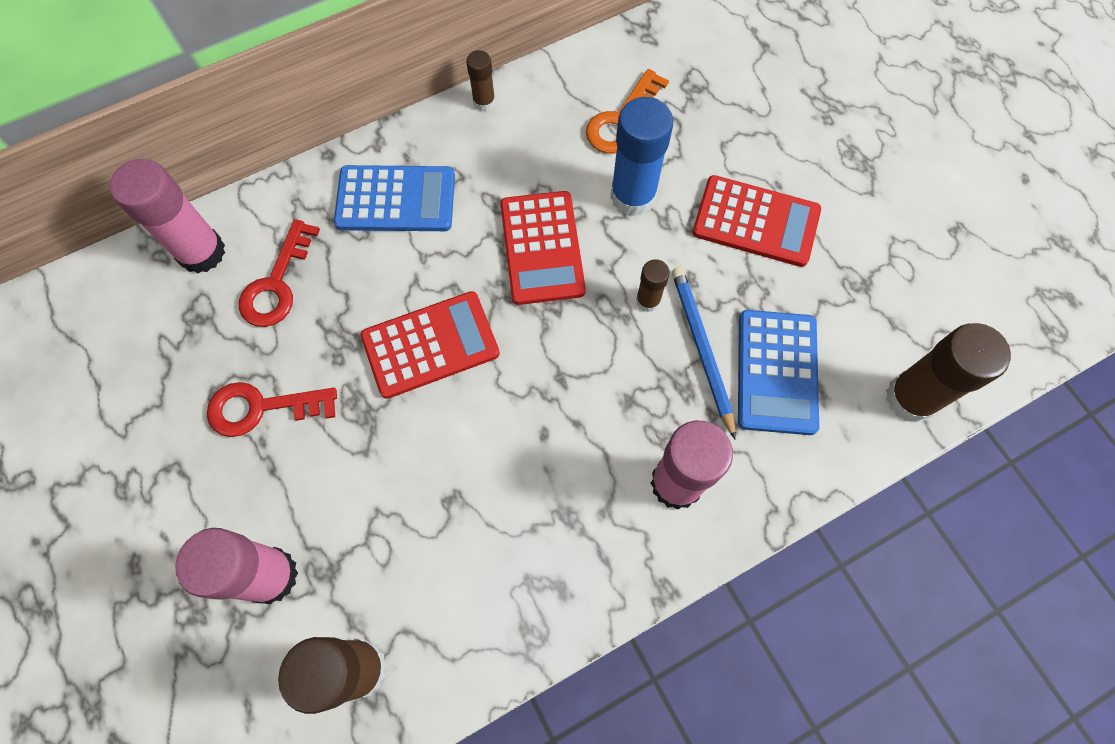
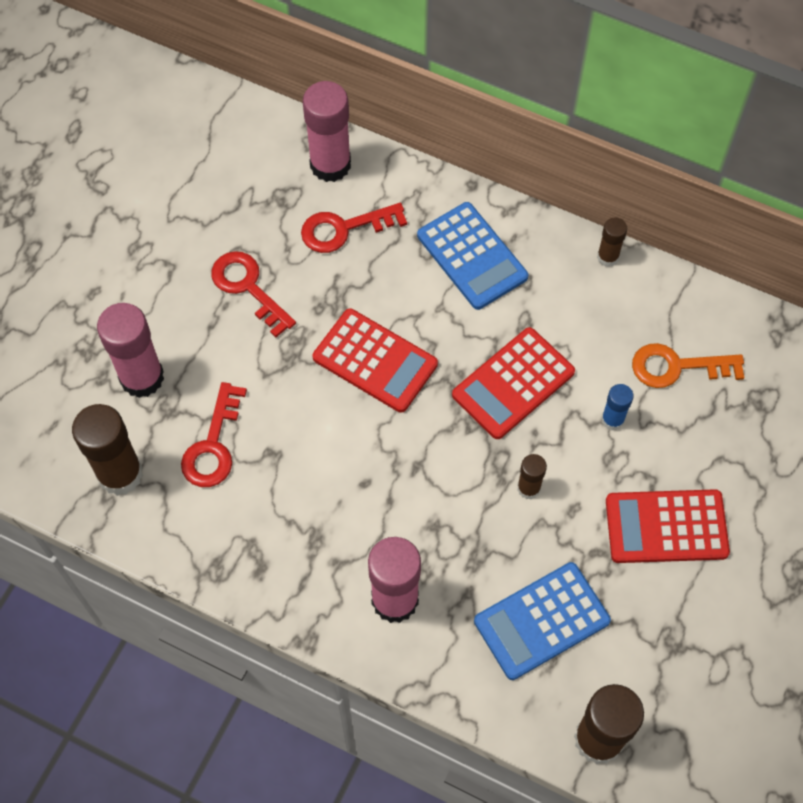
camera: 55 degrees right, 5 degrees down
(399, 551) = (213, 445): none -> red key
(633, 196) = (612, 420): blue glue stick -> blue glue stick, size x0.51
(701, 349) = (518, 553): blue pencil -> none
(756, 221) = (666, 527): red calculator -> red calculator turned 105 degrees clockwise

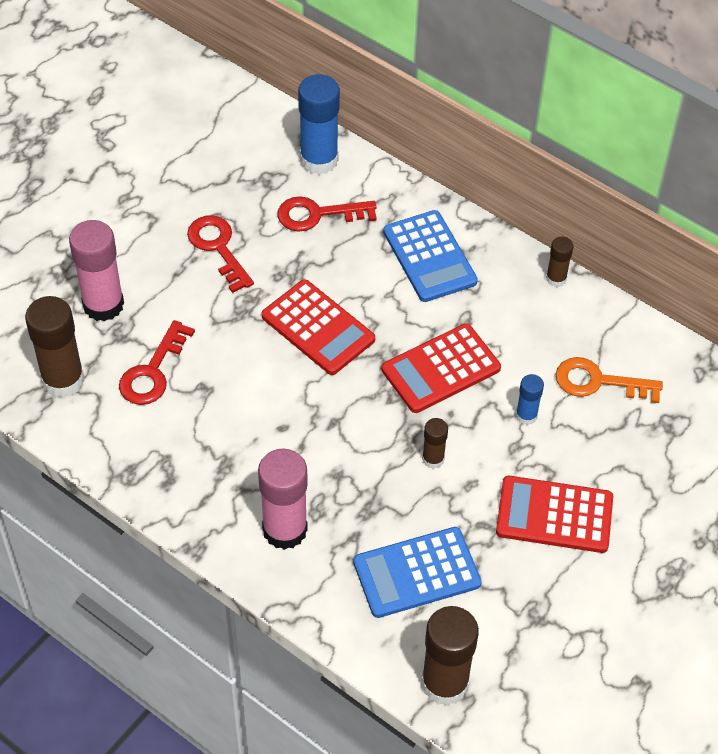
camera: 10 degrees right, 10 degrees down
(330, 165) = (319, 160): pink glue stick -> blue glue stick

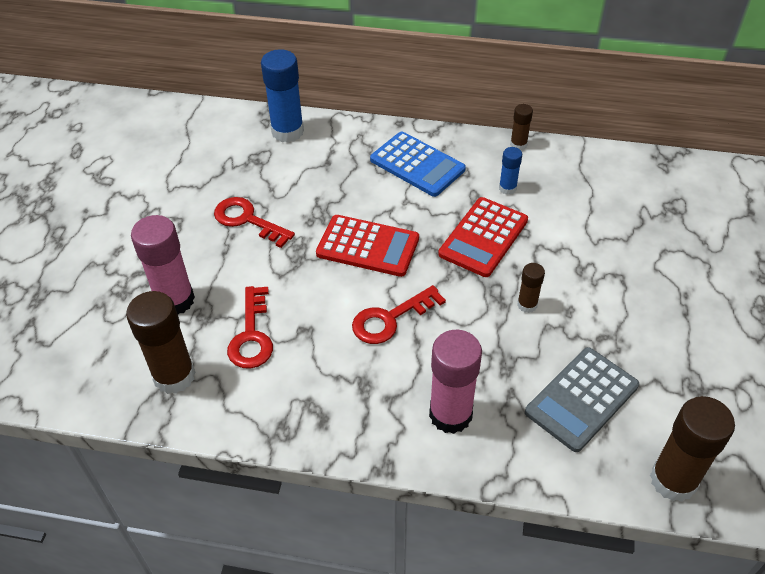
camera: 25 degrees left, 5 degrees down
(318, 214) = (312, 168): red key -> red key (390, 319)
(417, 573) = (582, 399): blue calculator -> grey calculator
(526, 415) = (570, 244): blue glue stick -> blue glue stick (507, 188)
(554, 515) = (648, 306): red calculator -> none
(598, 382) = (602, 200): orange key -> none

